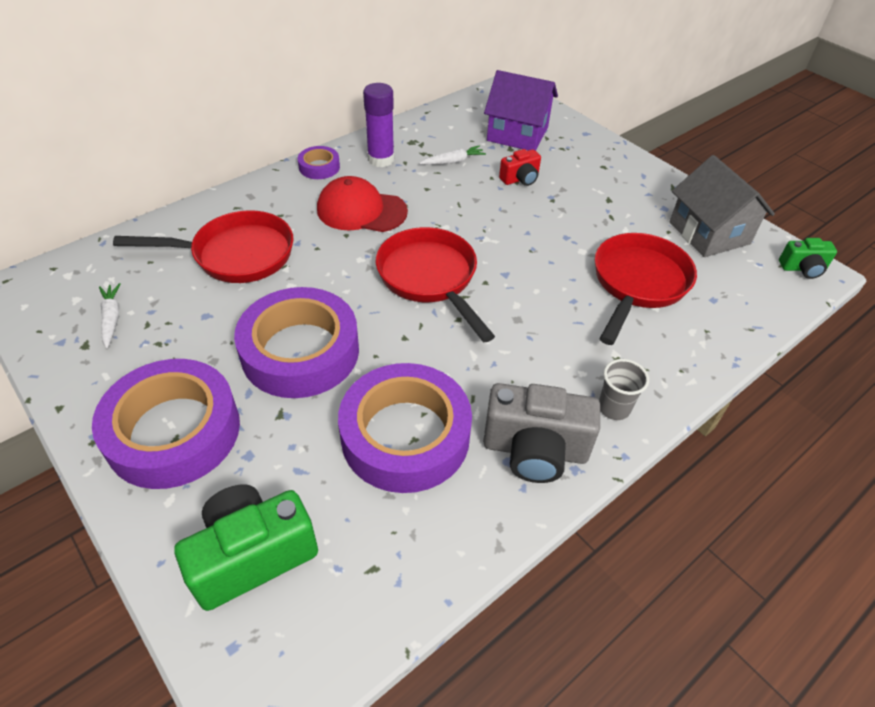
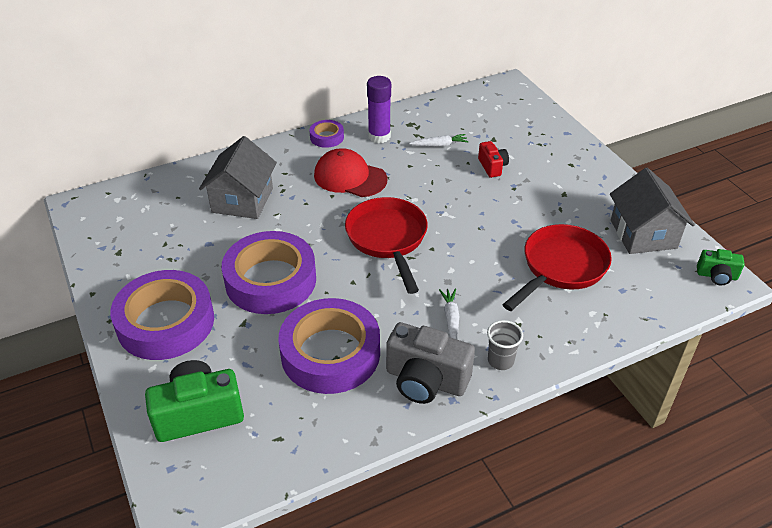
camera: 15 degrees right, 5 degrees down
(111, 318) = (141, 236): white carrot -> white carrot (451, 318)
(236, 255) = (242, 200): red pan -> grey house
(517, 134) = (504, 127): purple house -> none
(520, 179) = (492, 167): red camera -> red camera turned 90 degrees counterclockwise

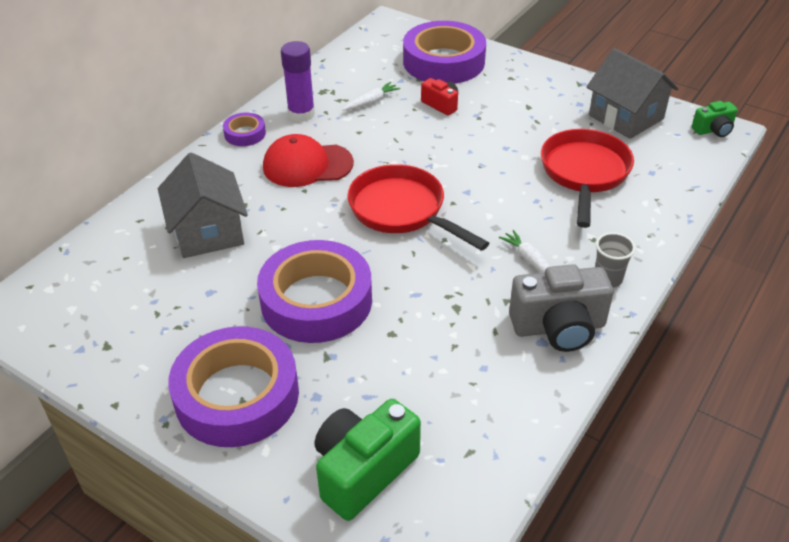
camera: 30 degrees left, 0 degrees up
(330, 353) = (445, 344): purple tape -> purple tape (443, 62)

